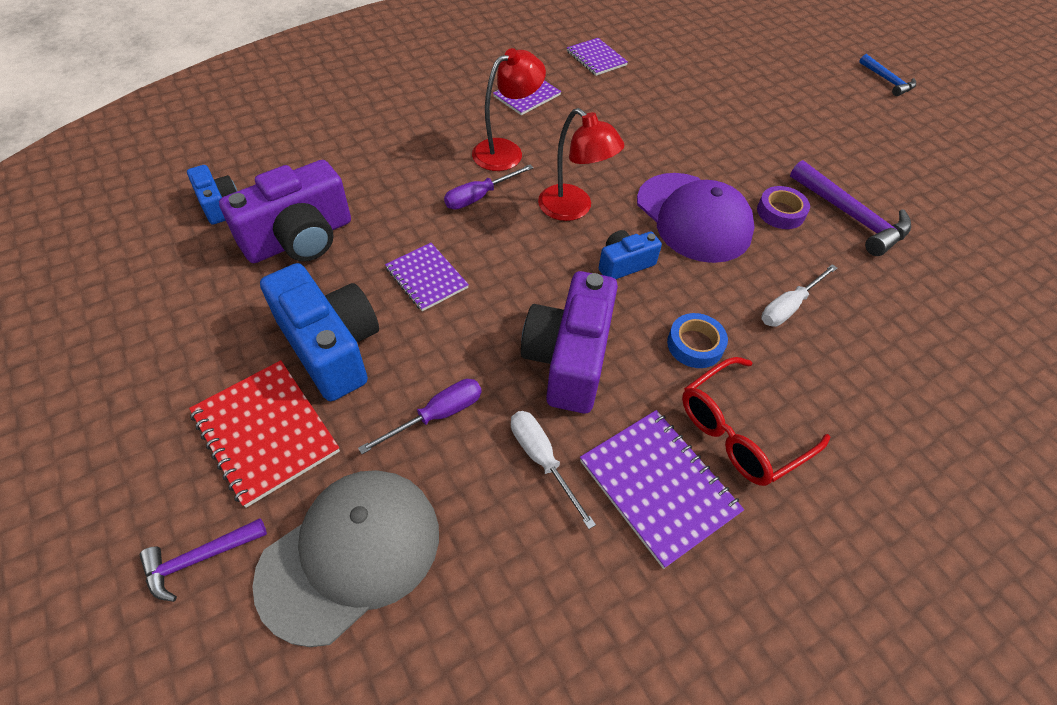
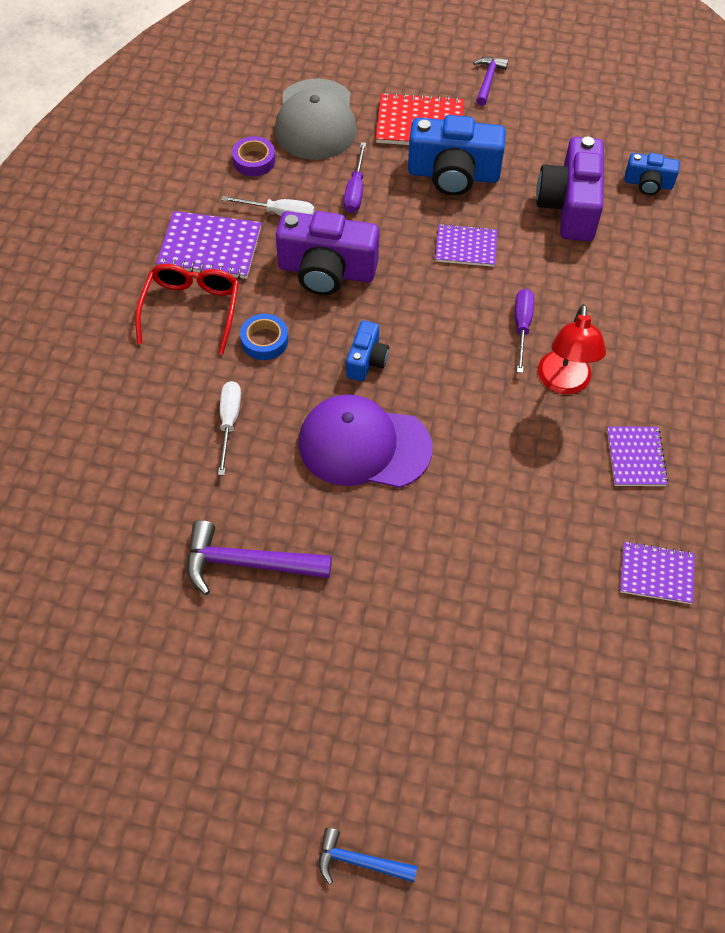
camera: 135 degrees right, 5 degrees up
(199, 559) = (371, 75): purple hammer -> purple hammer (488, 80)
(569, 359) = (326, 271): purple camera -> purple camera turned 135 degrees clockwise
(573, 209) = (451, 374): red lamp -> none
(780, 212) = (306, 514): purple tape -> purple tape (254, 160)

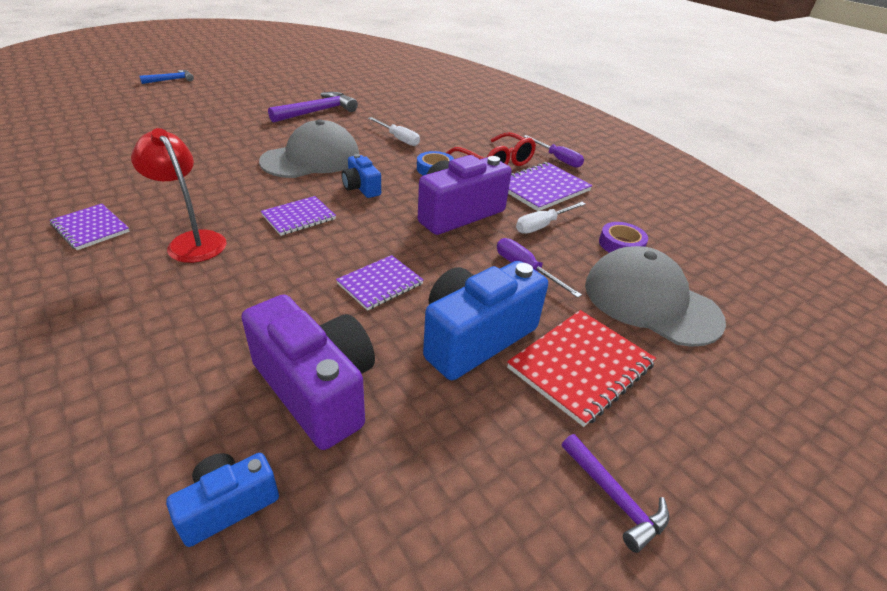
camera: 130 degrees right, 20 degrees down
(364, 445) = (311, 159): purple cap -> grey cap
(522, 327) = (264, 256): purple screwdriver -> purple screwdriver (557, 159)
(656, 574) = (43, 185): purple notebook -> purple notebook (299, 217)

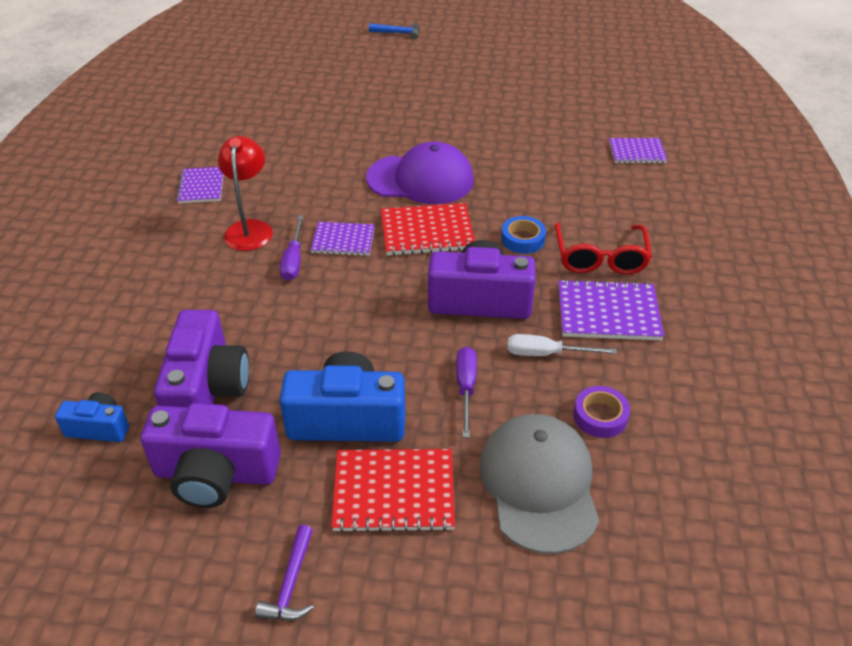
camera: 45 degrees right, 5 degrees up
(311, 159) = (420, 179): grey cap -> purple cap
(317, 111) = (491, 119): purple hammer -> none
(361, 188) = (427, 232): blue camera -> red notebook
(380, 284) = (334, 334): purple notebook -> purple notebook (637, 152)
(398, 139) = (532, 185): white screwdriver -> none
(423, 456) = (216, 473): none -> purple camera
(557, 159) = (683, 284): purple screwdriver -> purple screwdriver (293, 260)

